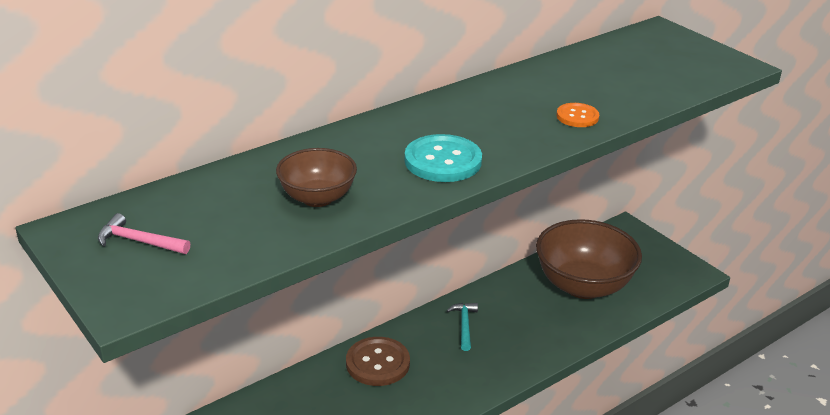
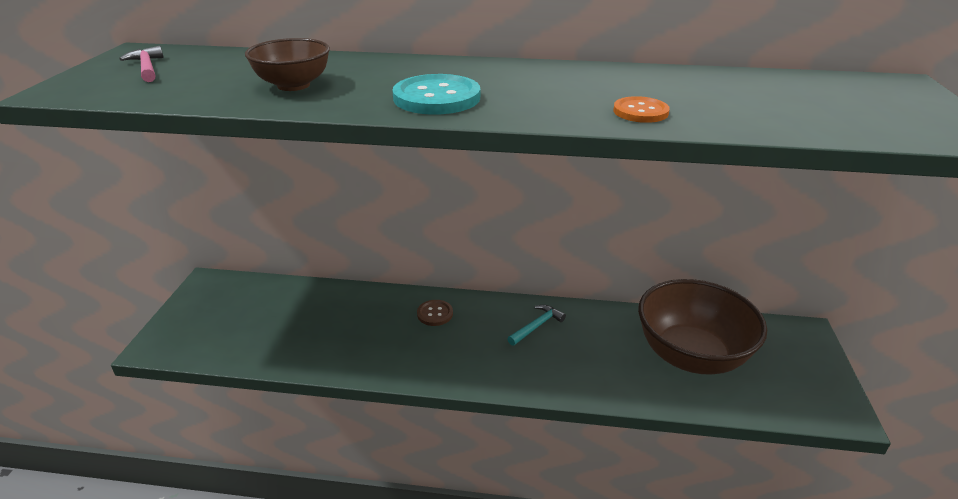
camera: 45 degrees right, 0 degrees up
(377, 363) = (435, 314): brown button -> brown button, size x0.59

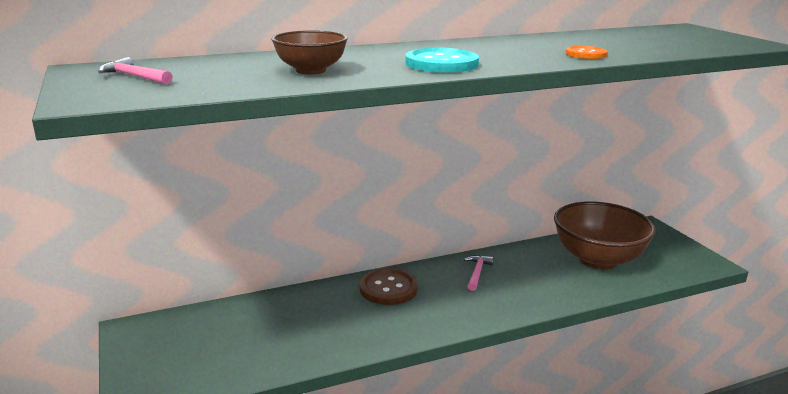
camera: 30 degrees left, 10 degrees down
(435, 314) = (388, 288): brown button -> brown button, size x1.69
(537, 326) = (477, 273): turquoise hammer -> pink hammer

